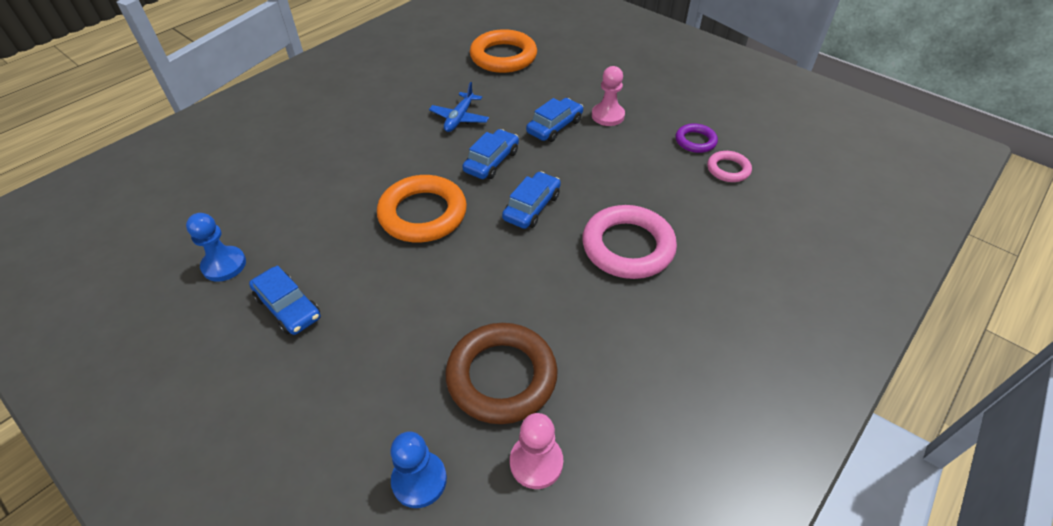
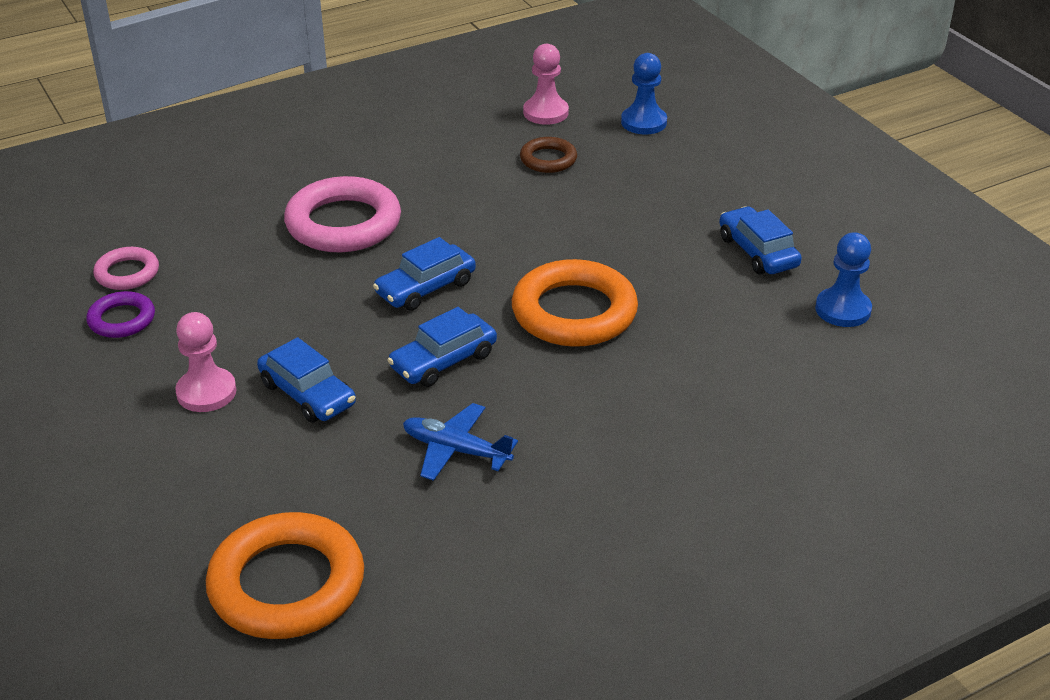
camera: 160 degrees left, 10 degrees down
(459, 118) = (455, 450): blue plane -> blue plane turned 105 degrees counterclockwise
(501, 376) = (548, 159): brown ring -> brown ring, size x0.53
(555, 126) = (307, 394): blue car -> blue car turned 105 degrees counterclockwise

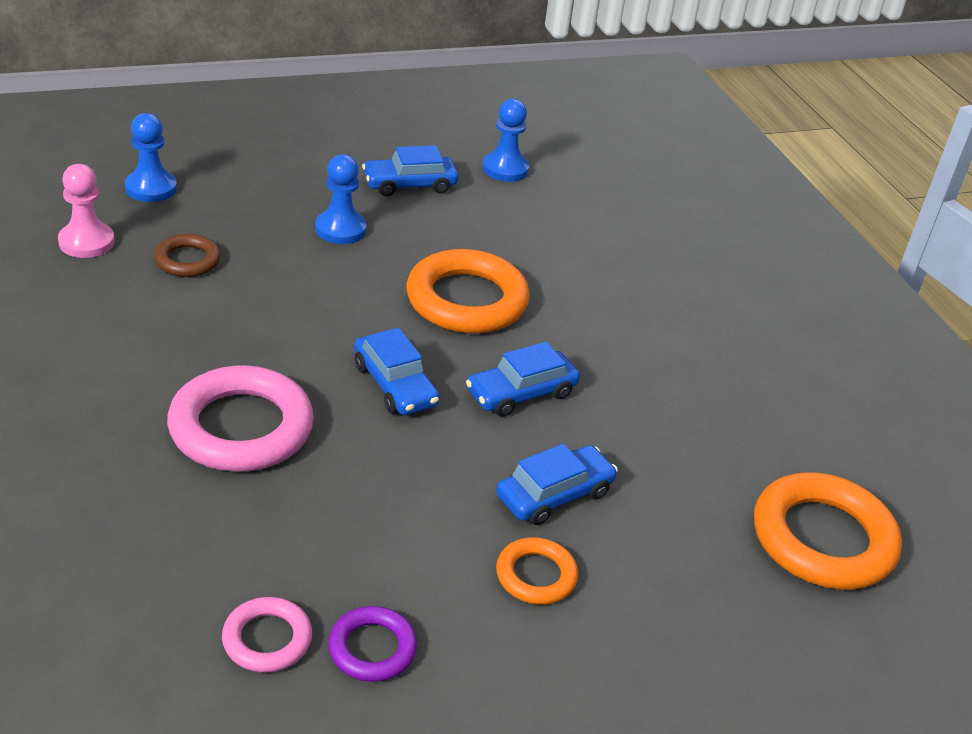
camera: 85 degrees left, 0 degrees up
(206, 392) = (536, 575): pink pawn -> orange ring
(443, 361) = (521, 393): blue car -> blue car turned 90 degrees clockwise
(455, 450) = (652, 407): blue plane -> none
(647, 224) = (340, 229): none -> blue pawn

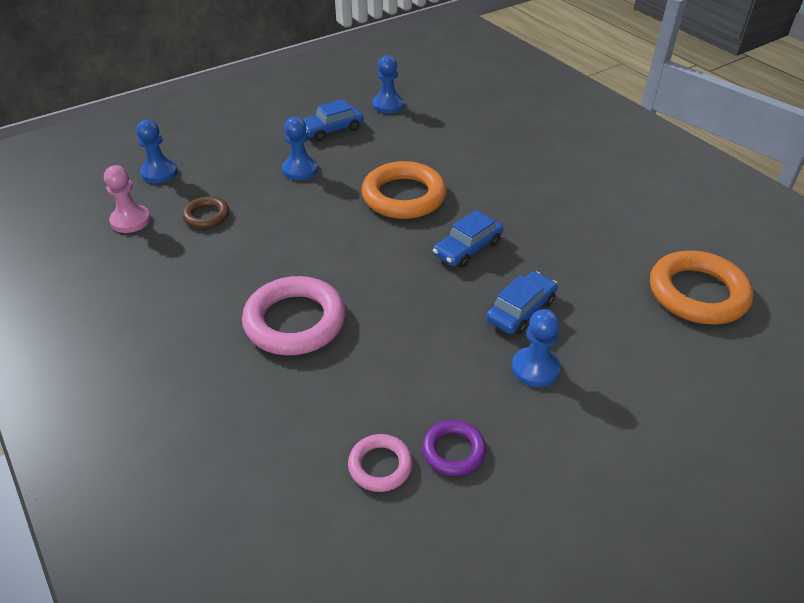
camera: 10 degrees left, 5 degrees up
(394, 385) = (384, 265): blue car -> none
(536, 575) = (535, 368): orange ring -> blue pawn

